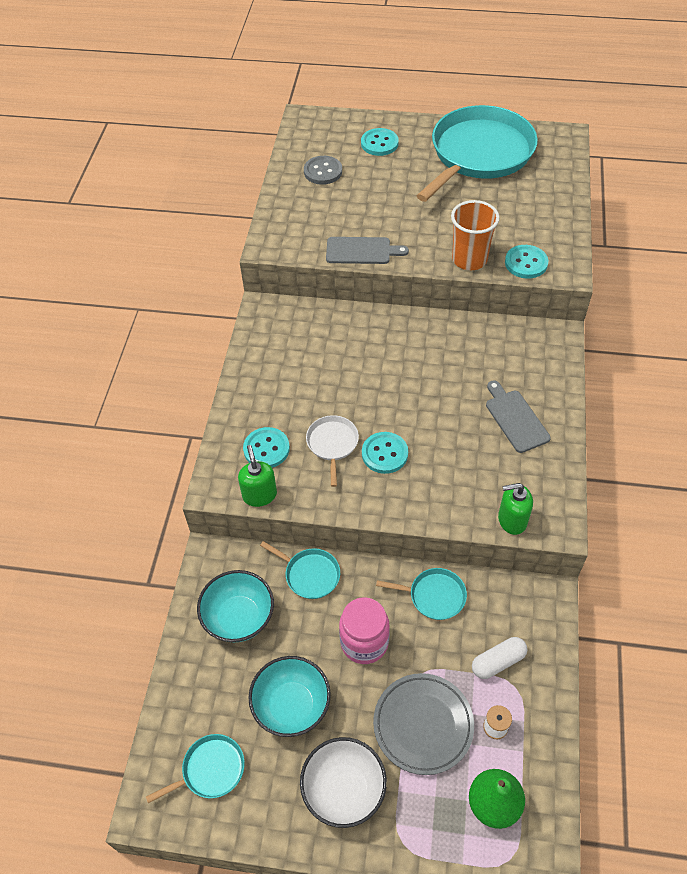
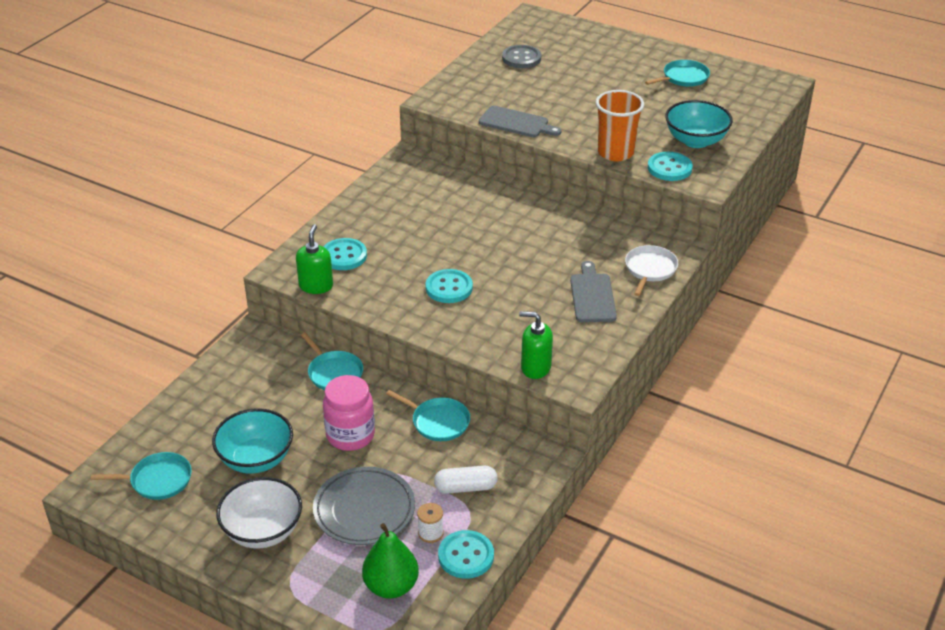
camera: 20 degrees right, 15 degrees down
(239, 617) = (251, 384): turquoise bowl -> turquoise bowl (695, 141)
(332, 444) = (405, 268): white pan -> white pan (650, 269)
(379, 143) = (590, 49): turquoise button -> turquoise button (466, 556)
(479, 154) = (683, 78): turquoise pan -> turquoise pan, size x0.42

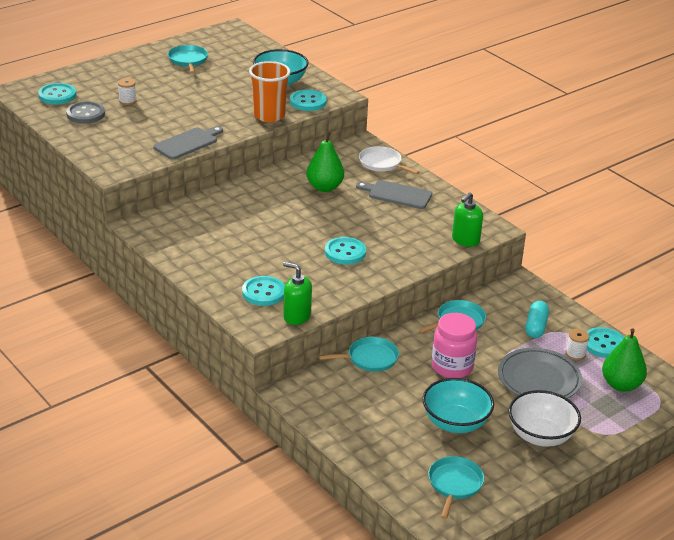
camera: 70 degrees left, 5 degrees down
(465, 487) = (536, 327): white capsule -> turquoise capsule
(542, 35) = (57, 95): none -> turquoise button
(565, 243) = (324, 187): none -> green pear
(566, 71) = (127, 101): none -> white spool

